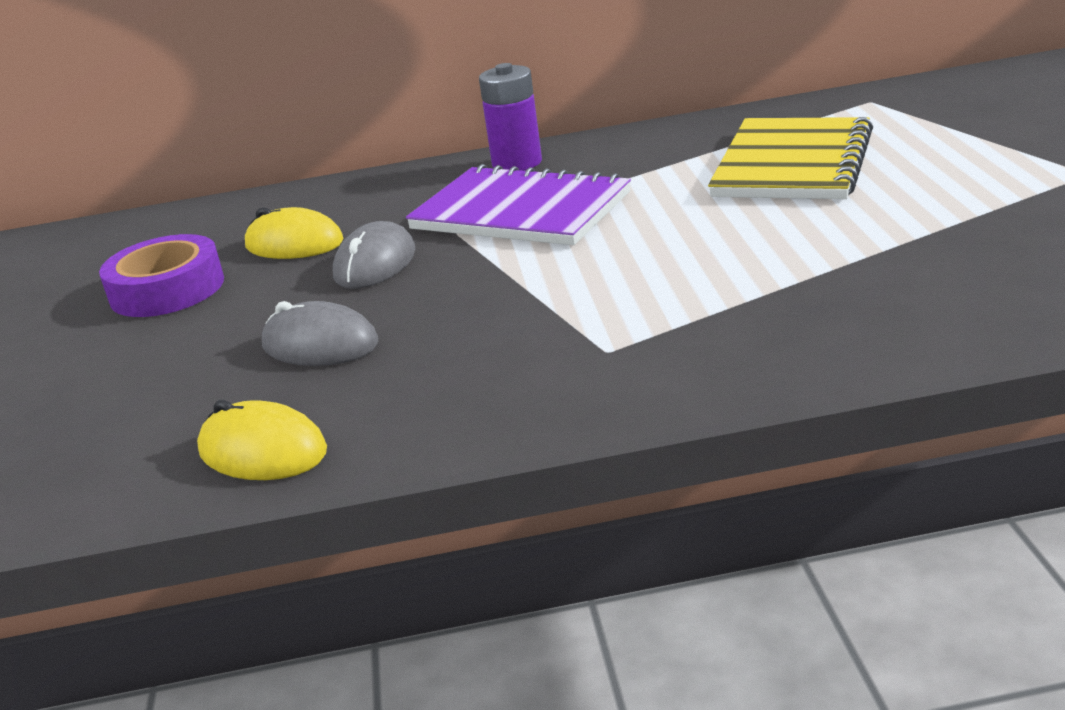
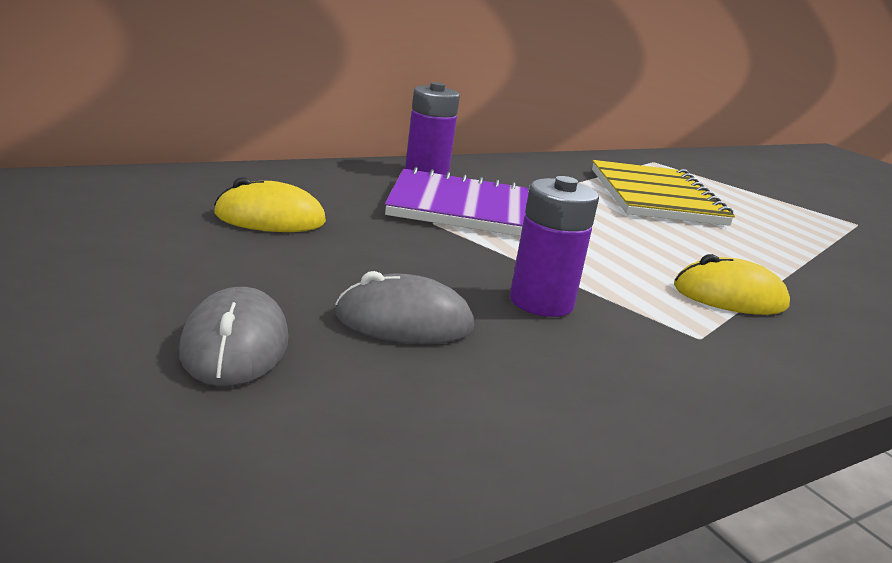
camera: 30 degrees left, 5 degrees down
(167, 289) = (154, 253): purple tape -> none
(262, 451) = (462, 447): yellow mouse -> yellow mouse (729, 296)
(375, 264) = (380, 244): grey mouse -> grey mouse (235, 346)
(474, 319) = (541, 302): none -> purple battery

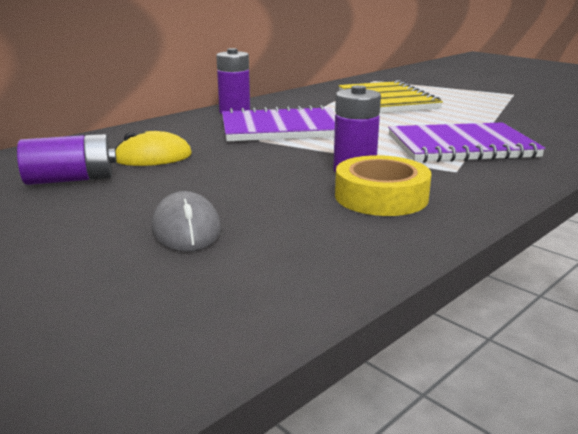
camera: 10 degrees left, 0 degrees up
(138, 229) = (70, 179): none -> purple battery
(404, 321) = (279, 196): grey mouse -> none
(556, 357) = (381, 197): none -> yellow tape
(729, 296) = (461, 146): yellow mouse -> purple notebook

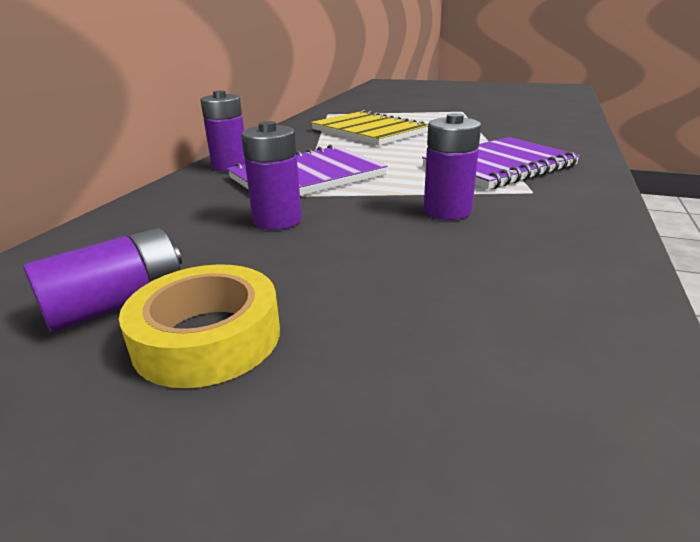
camera: 25 degrees left, 5 degrees up
(153, 157) = (200, 243): yellow mouse -> none
(186, 229) = (375, 340): grey mouse -> none
(219, 153) = (277, 220): none -> purple battery
(381, 197) = (516, 236): yellow tape -> yellow tape (207, 337)

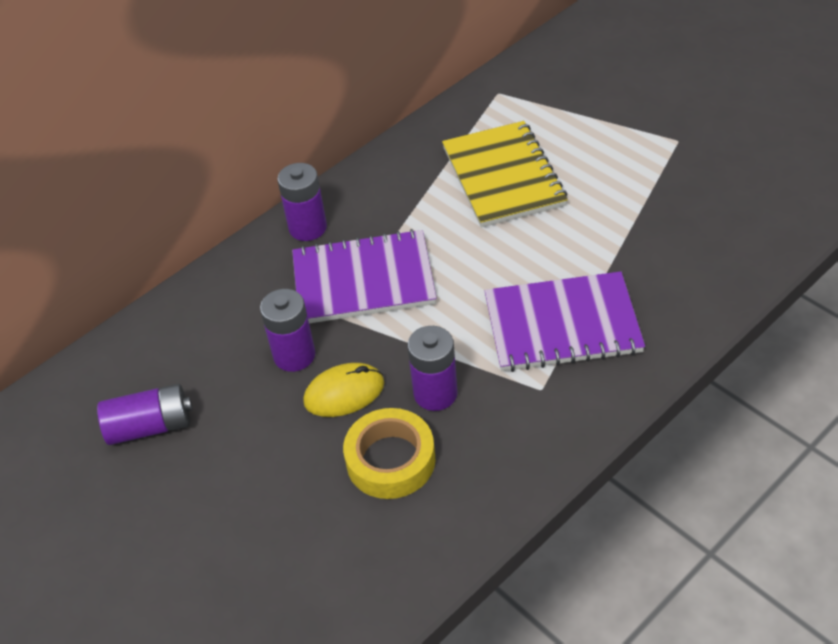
camera: 30 degrees right, 20 degrees up
(207, 337) = (187, 480): yellow tape -> yellow tape (390, 460)
(356, 229) = (344, 393): none -> yellow mouse

